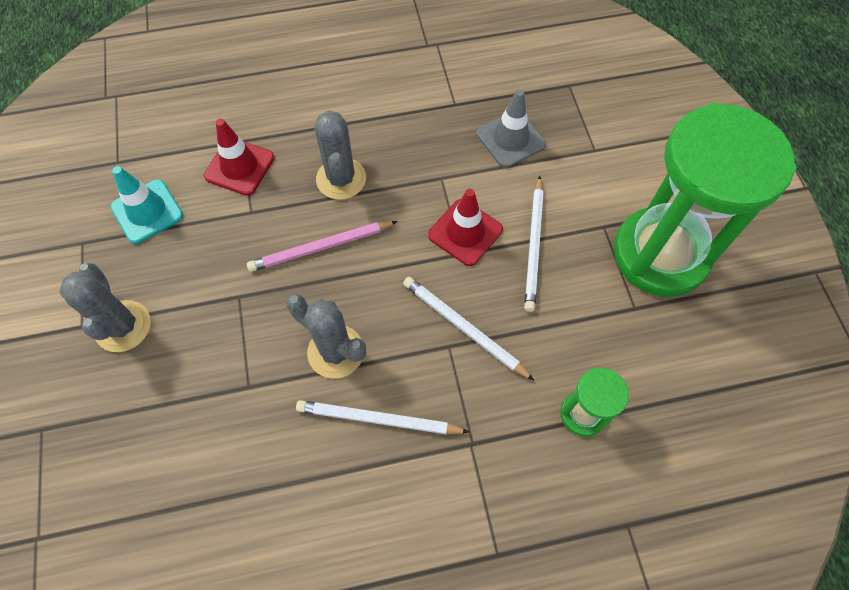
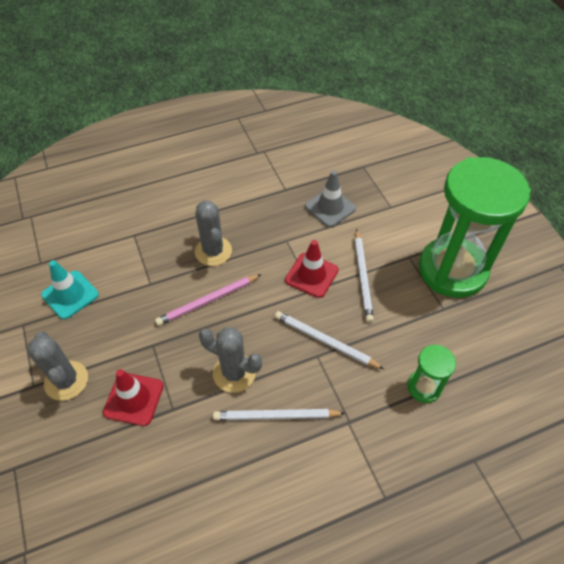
camera: 10 degrees left, 10 degrees down
(239, 167) = (135, 253): red traffic cone -> red traffic cone (134, 399)

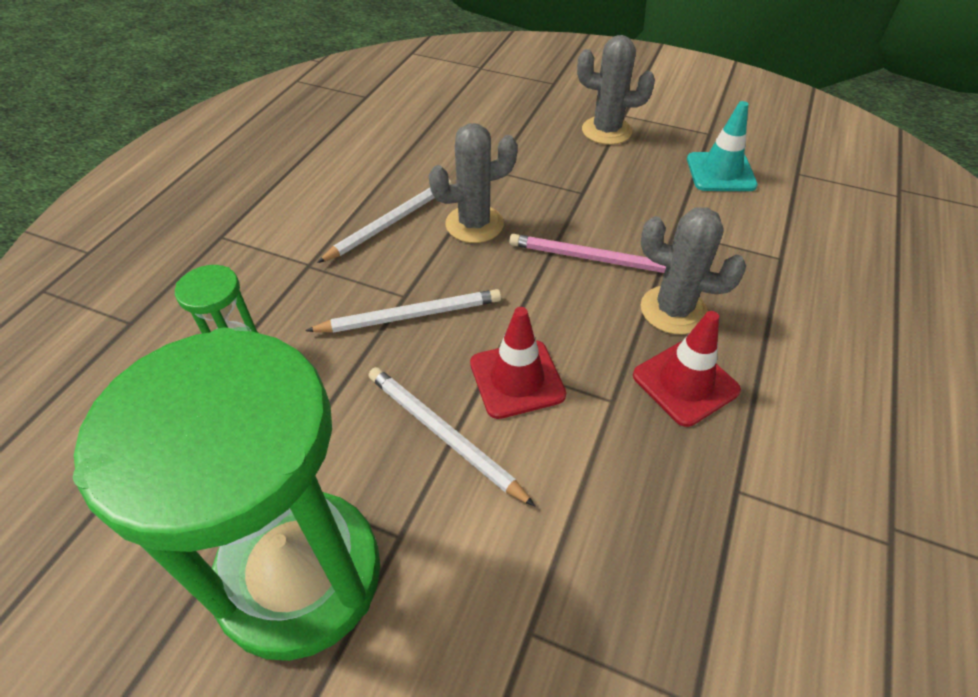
camera: 135 degrees right, 5 degrees down
(134, 399) = (535, 155): red traffic cone -> red traffic cone (685, 383)
(208, 301) = (592, 259): pink pencil -> pink pencil turned 90 degrees counterclockwise
(330, 207) = (627, 520): grey traffic cone -> none

